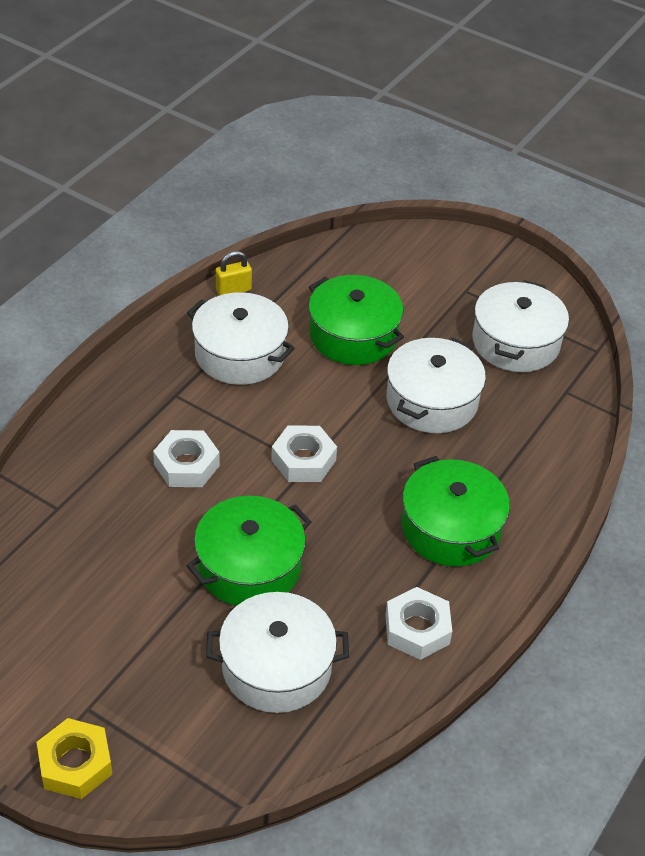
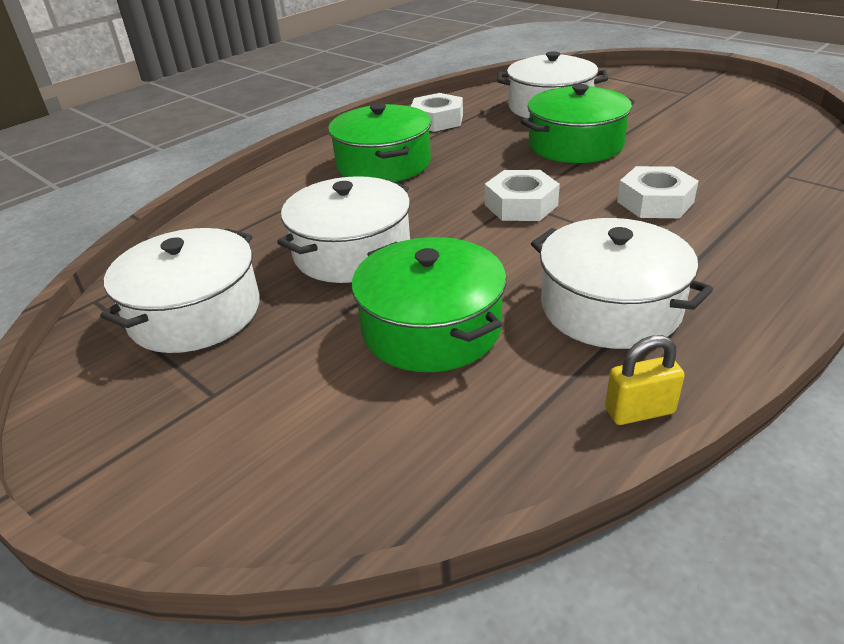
camera: 165 degrees left, 10 degrees down
(75, 764) = (686, 77): yellow nut -> none

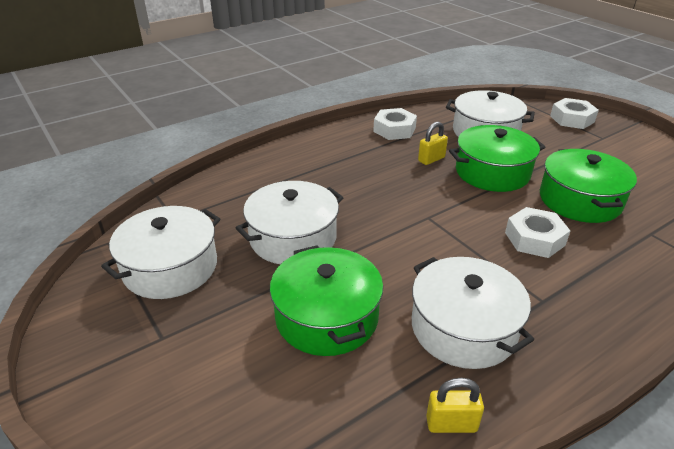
camera: 10 degrees right, 0 degrees up
(383, 164) = (341, 163): green pot -> green pot (579, 200)
(496, 143) = (431, 159): none -> yellow padlock
(521, 205) = (430, 221): white nut -> white nut (572, 119)

